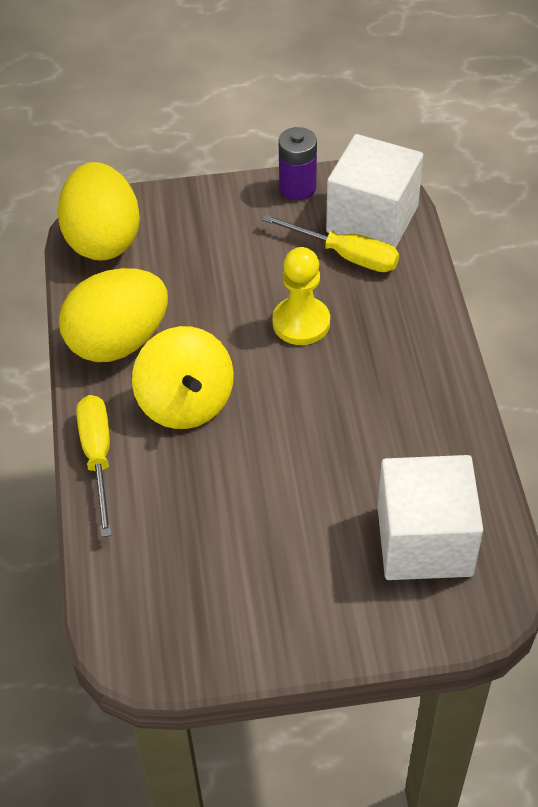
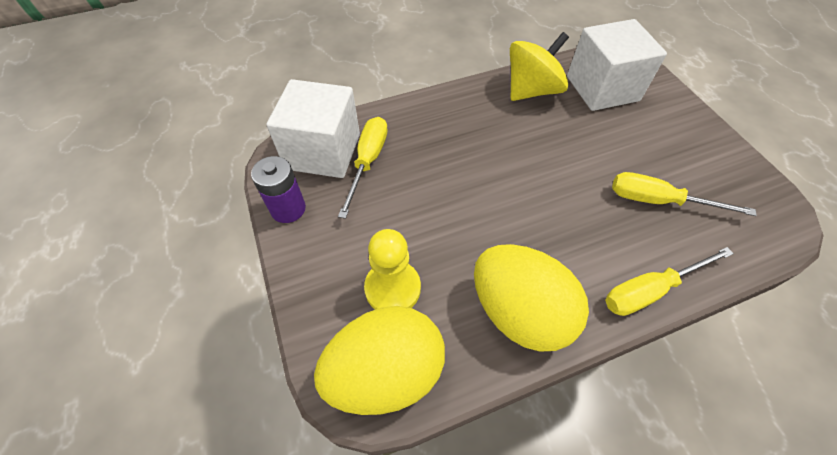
camera: 105 degrees left, 5 degrees up
(186, 402) = (562, 238): yellow spinning top -> yellow spinning top (531, 90)
(203, 519) = (658, 201): none -> yellow screwdriver
(301, 323) = (449, 177): yellow pawn -> yellow pawn (392, 288)

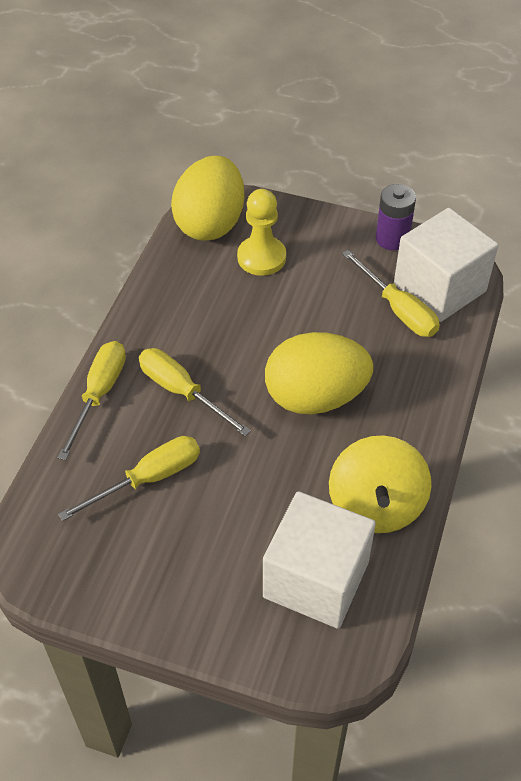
camera: 130 degrees right, 5 degrees down
(519, 312) = (171, 309): yellow egg -> yellow egg (315, 397)
(580, 236) = (182, 391): none -> yellow screwdriver

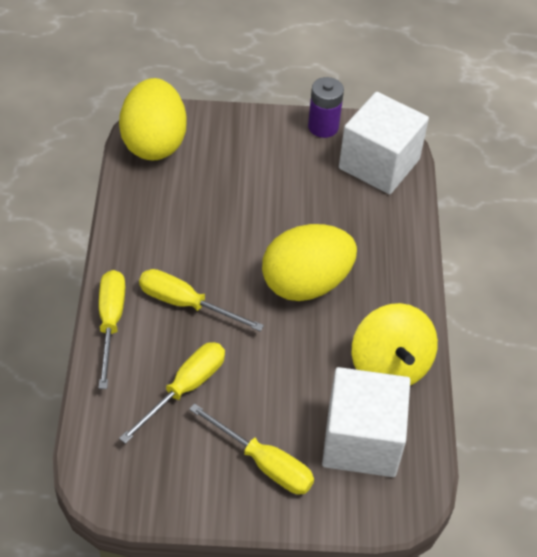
camera: 20 degrees left, 0 degrees up
(261, 257) = (213, 166): yellow pawn -> none
(398, 309) = (350, 190): yellow screwdriver -> yellow screwdriver (264, 463)

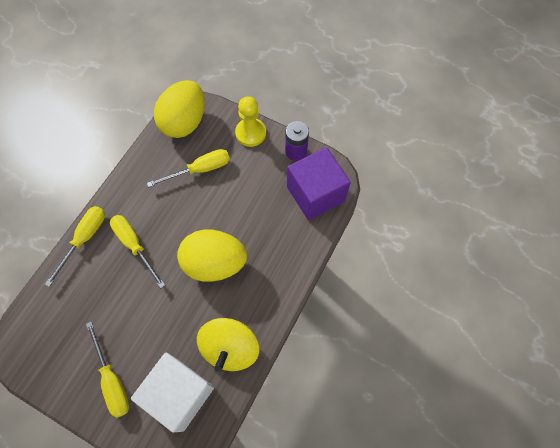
camera: 30 degrees right, 15 degrees up
(185, 388) = (98, 305): yellow screwdriver -> yellow screwdriver (200, 170)
(251, 126) = (250, 133): none -> yellow pawn
(379, 164) = (315, 194): white cube -> purple cube

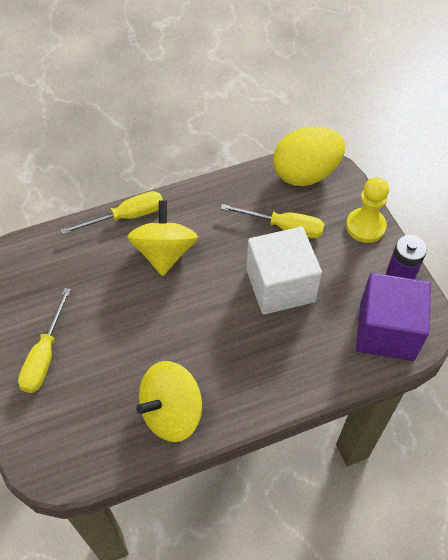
camera: 40 degrees right, 10 degrees down
(134, 245) = (164, 253): yellow screwdriver -> yellow spinning top
(179, 394) = (90, 416): white cube -> white cube (280, 286)
(214, 263) = (224, 323): yellow egg -> none

